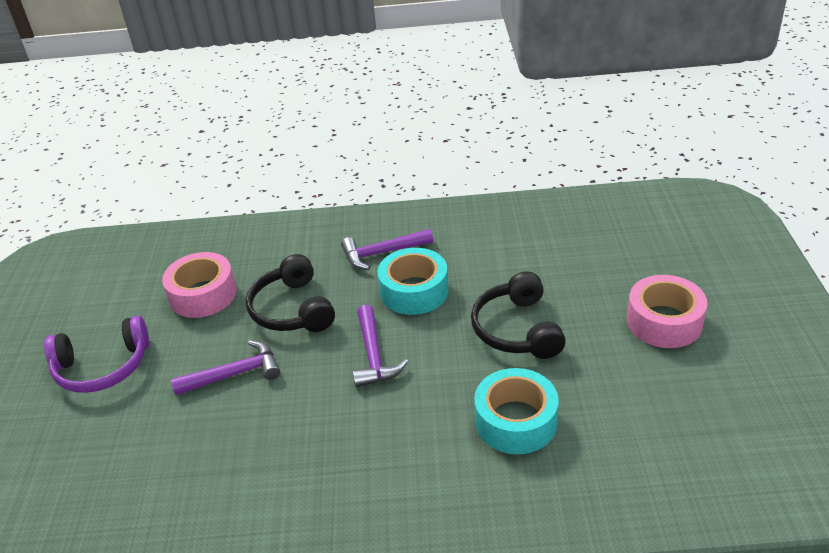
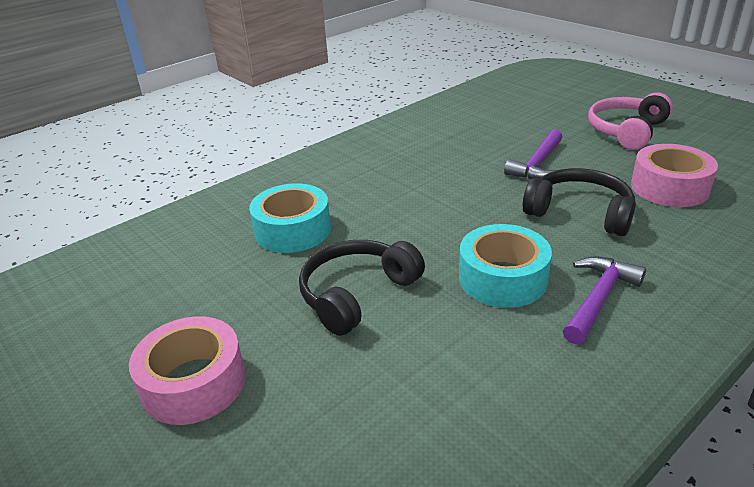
camera: 140 degrees right, 5 degrees down
(102, 367) = (626, 131): purple headphones -> pink headphones
(373, 355) = (458, 217): purple hammer -> none
(517, 329) = (356, 294): black headphones -> black headphones turned 90 degrees counterclockwise

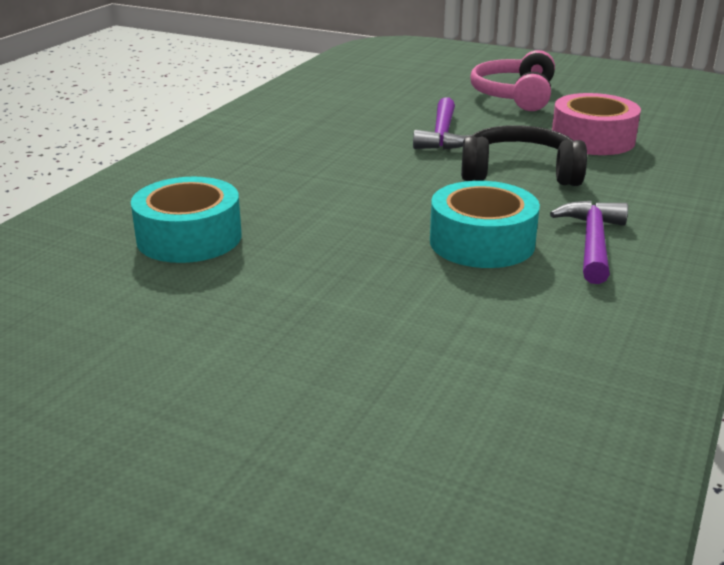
camera: 25 degrees left, 5 degrees down
(194, 383) = (180, 412): pink tape -> none
(356, 294) = (324, 285): black headphones -> none

